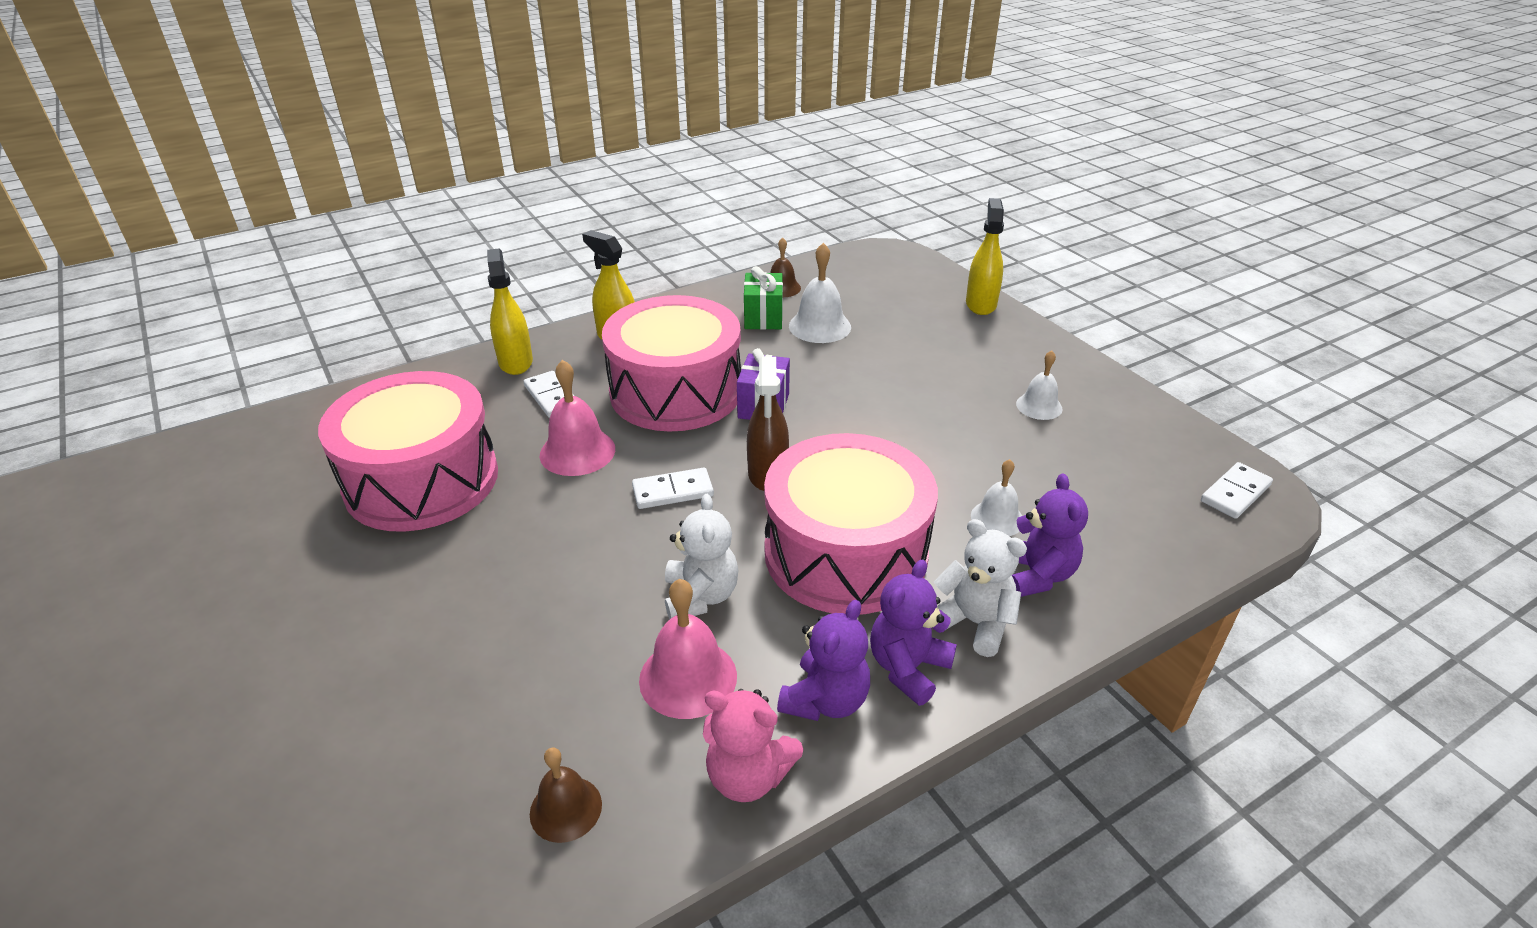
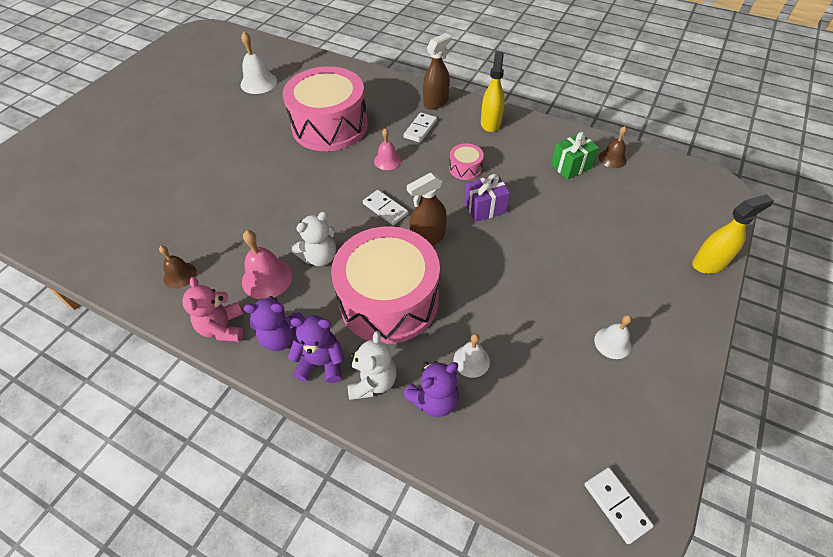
camera: 60 degrees right, 15 degrees up
(515, 362) = (436, 102): yellow spray bottle -> brown spray bottle
(577, 451) = (387, 160): pink bell -> pink bell, size x0.64
(676, 391) = (465, 168): pink drum -> pink drum, size x0.40
(819, 326) = (589, 194): white bell -> white bell (259, 83)
(1235, 493) = (616, 505): white domino -> white domino turned 45 degrees clockwise

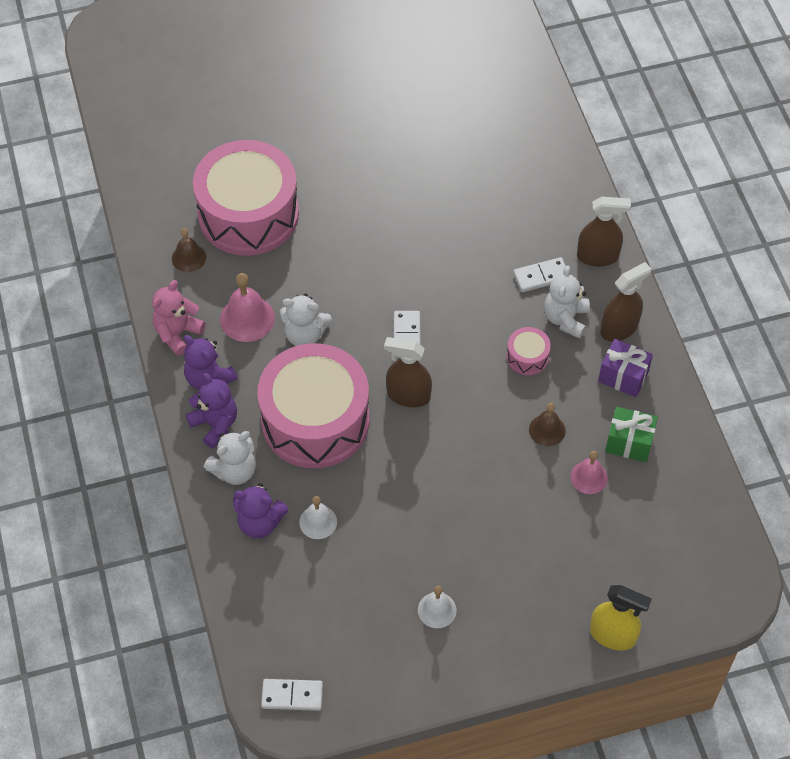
camera: 45 degrees right, 5 degrees up
(259, 83) = (453, 84): white bell -> none
(330, 126) = (461, 199): pink drum -> pink drum (248, 214)
(387, 160) = (467, 286): pink bell -> pink bell (589, 477)
(459, 138) = (565, 319): none -> white teddy bear
(485, 208) = (492, 412): purple gift -> purple gift (623, 377)
(490, 123) = (619, 328): yellow spray bottle -> brown spray bottle
(612, 158) = (682, 471): brown bell -> brown bell (547, 430)
(616, 505) = (292, 696): white domino -> white domino turned 75 degrees clockwise

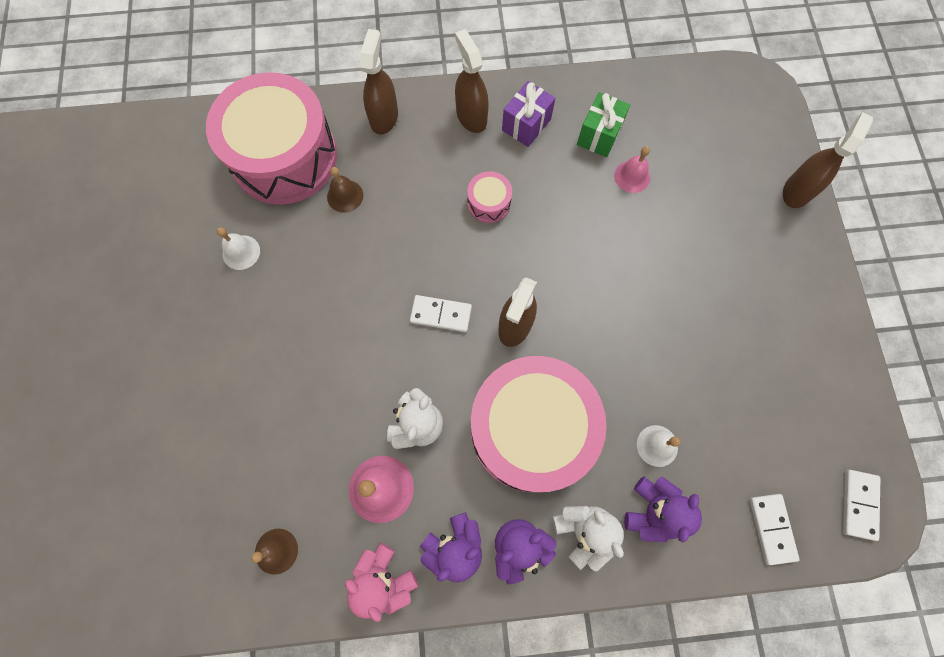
camera: 80 degrees left, 15 degrees up
(248, 214) = (232, 466): pink drum -> pink drum (284, 157)
(437, 610) = (766, 341): white bell -> white bell (241, 252)
(541, 276) = (395, 171): white domino -> white domino (771, 528)
(547, 430) = (575, 202): brown bell -> brown bell (345, 196)
(565, 319) = (451, 160): white teddy bear -> none
(613, 635) = (797, 191): yellow spray bottle -> brown spray bottle

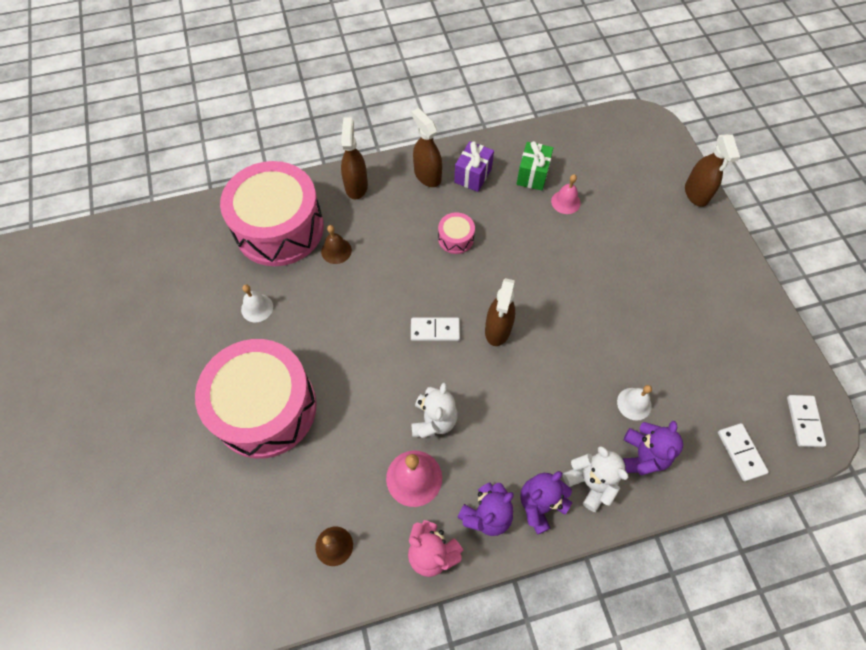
camera: 10 degrees left, 10 degrees down
(531, 429) = (529, 408): pink drum -> pink drum (265, 408)
(797, 191) = (696, 193): brown spray bottle -> brown spray bottle turned 150 degrees clockwise

